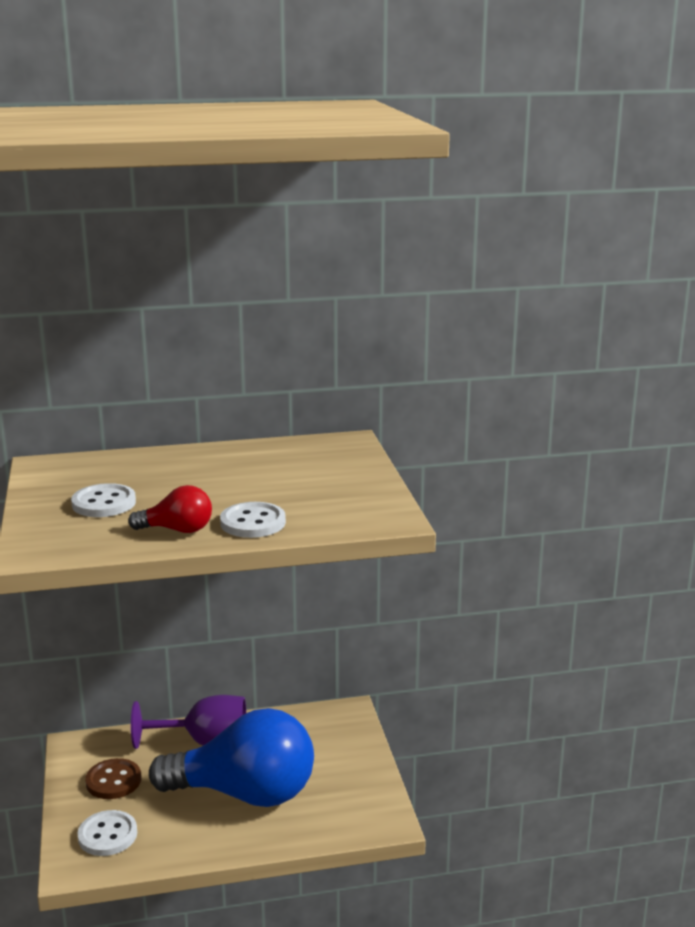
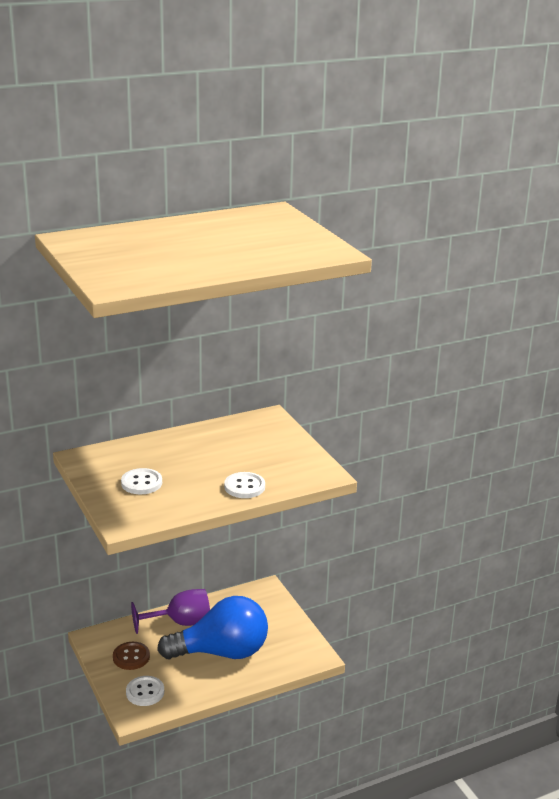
camera: 15 degrees left, 5 degrees up
(177, 530) = (201, 498): red light bulb -> none

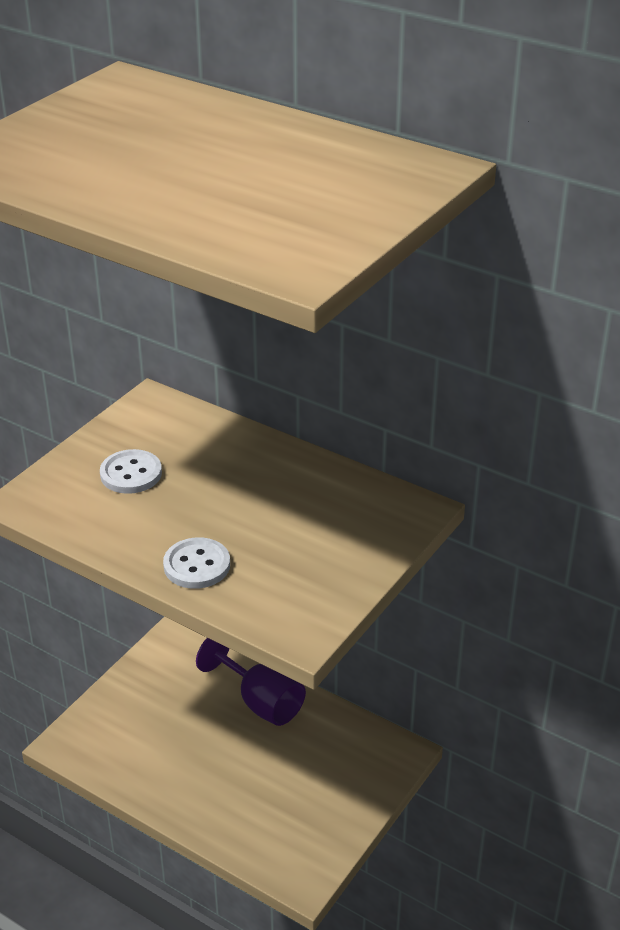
camera: 60 degrees right, 10 degrees up
(131, 657) = (163, 689): brown button -> none
(145, 692) = (109, 735): white button -> none
(221, 652) = (234, 771): blue light bulb -> none

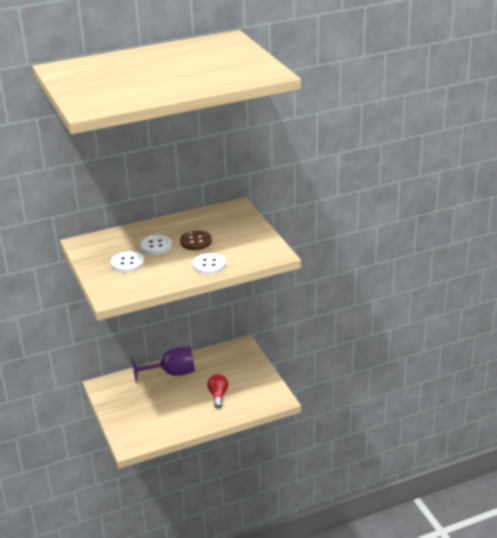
camera: 55 degrees left, 5 degrees down
(206, 478) = (155, 246): none -> white button
(251, 790) = (218, 395): none -> red light bulb
(257, 516) = (196, 242): none -> brown button

